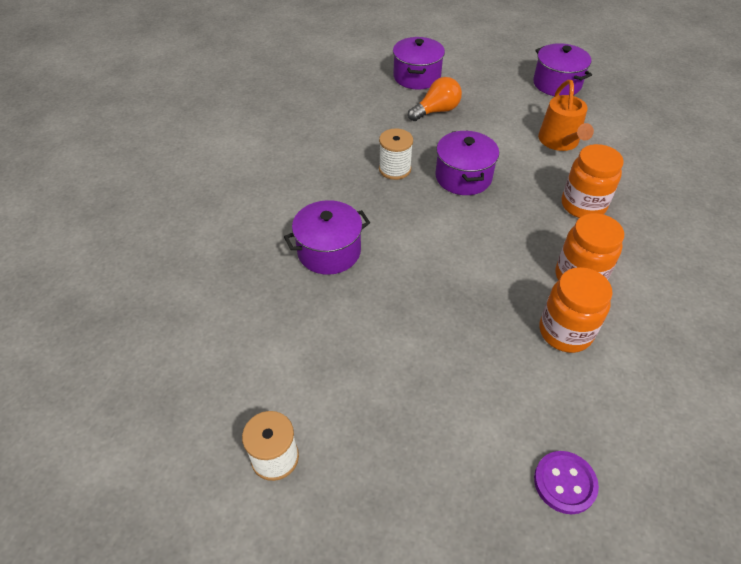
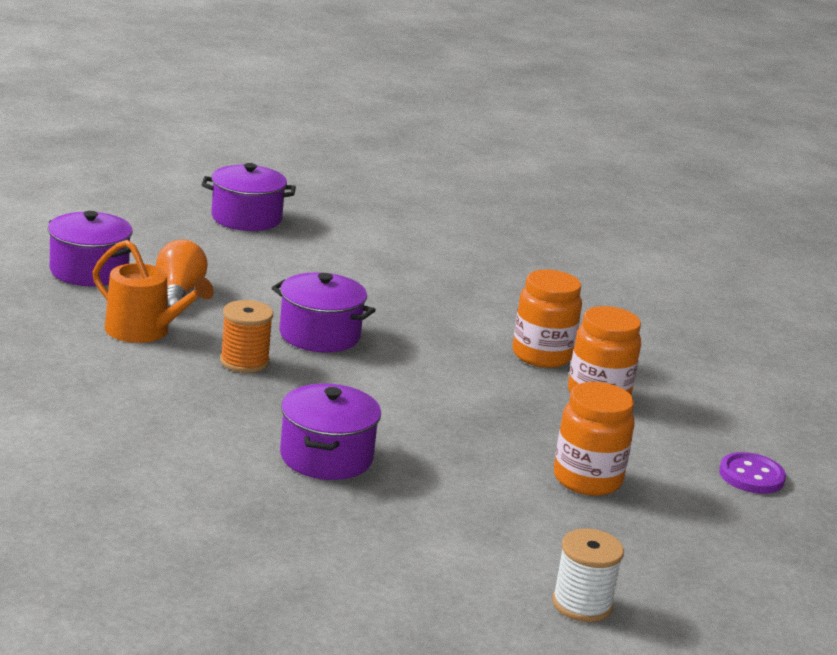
camera: 60 degrees left, 25 degrees down
(395, 169) = (244, 362): white spool -> orange spool
(560, 142) = (343, 266): orange watering can -> orange watering can (144, 331)
(583, 205) = (453, 306): orange jar -> orange jar (587, 479)

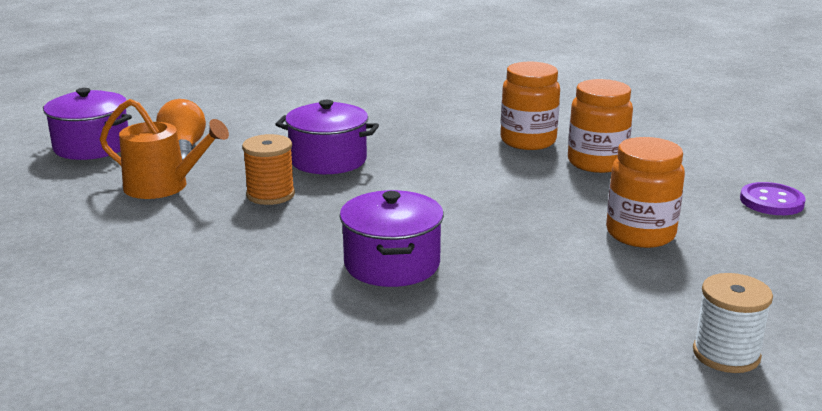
camera: 10 degrees left, 0 degrees up
(246, 218) = (219, 84): purple pot -> none

